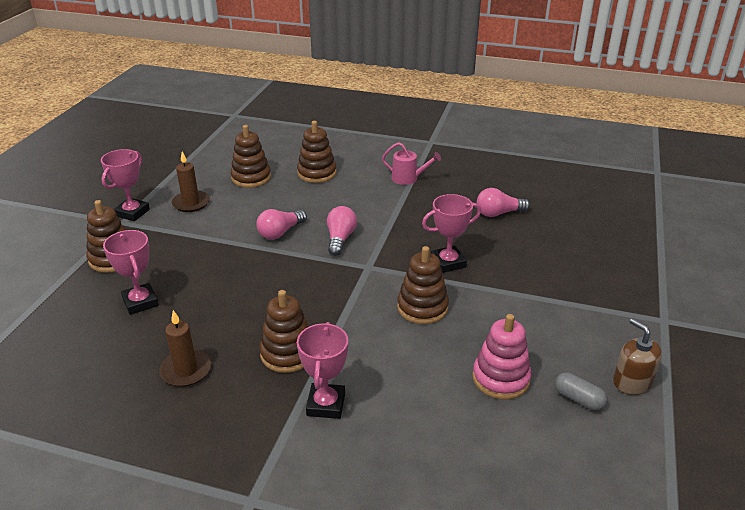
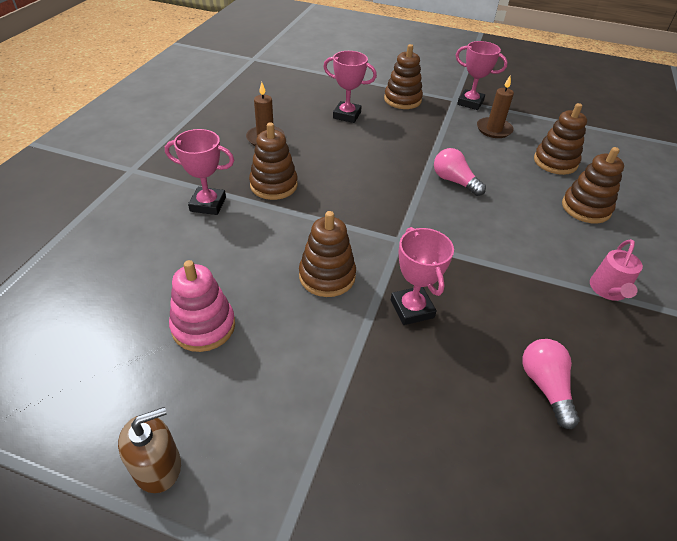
camera: 90 degrees right, 10 degrees up
(140, 302) = (347, 115): pink trophy -> pink trophy turned 45 degrees clockwise
(340, 239) = (449, 221): pink light bulb -> none
(578, 399) = (150, 394): grey capsule -> none

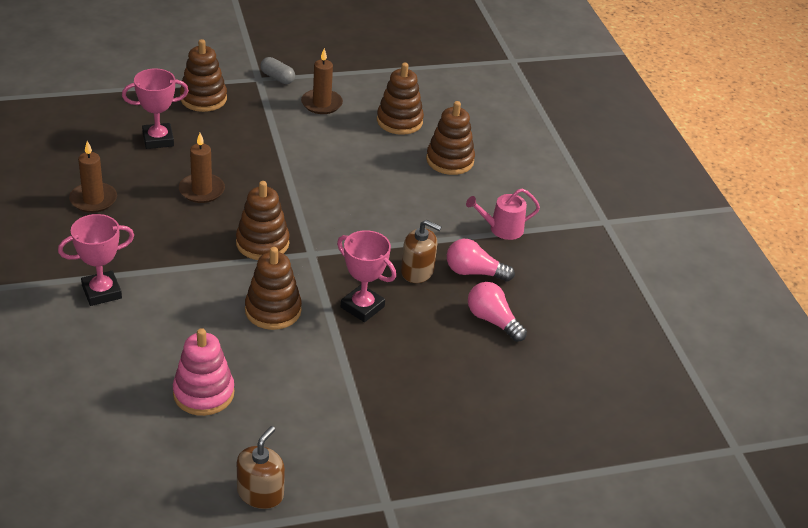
camera: 35 degrees left, 5 degrees down
(273, 185) = (150, 247): brown stacking toy -> brown stacking toy (262, 243)
(349, 159) = (202, 190): none -> brown candle
(454, 181) = (320, 177): pink light bulb -> pink light bulb (474, 272)
(470, 103) = (277, 78): pink trophy -> grey capsule
(491, 296) = (417, 271): none -> brown soap dispenser
(608, 290) = (502, 229): pink watering can -> pink watering can turned 90 degrees clockwise

